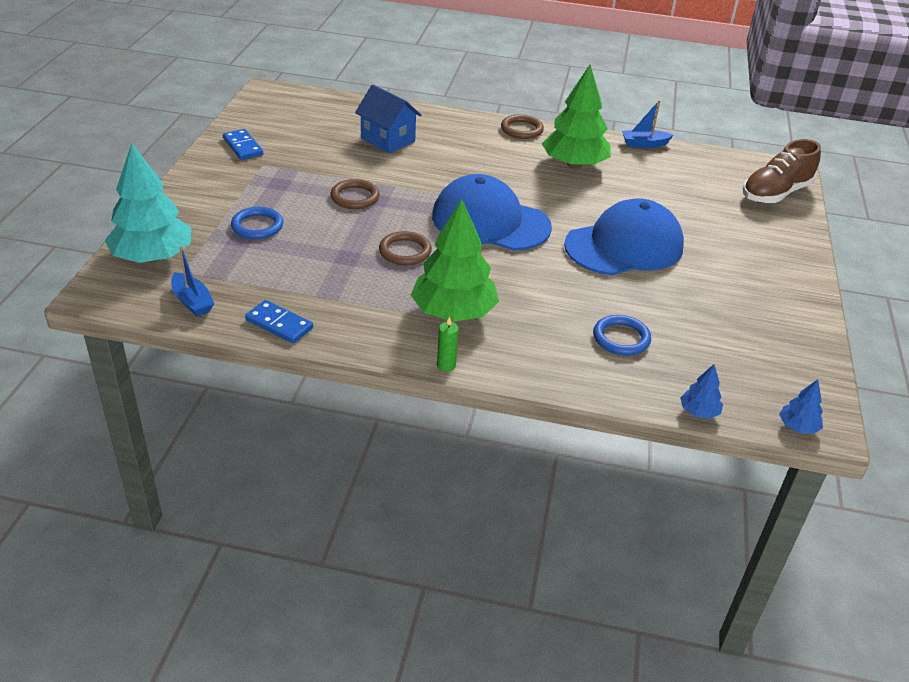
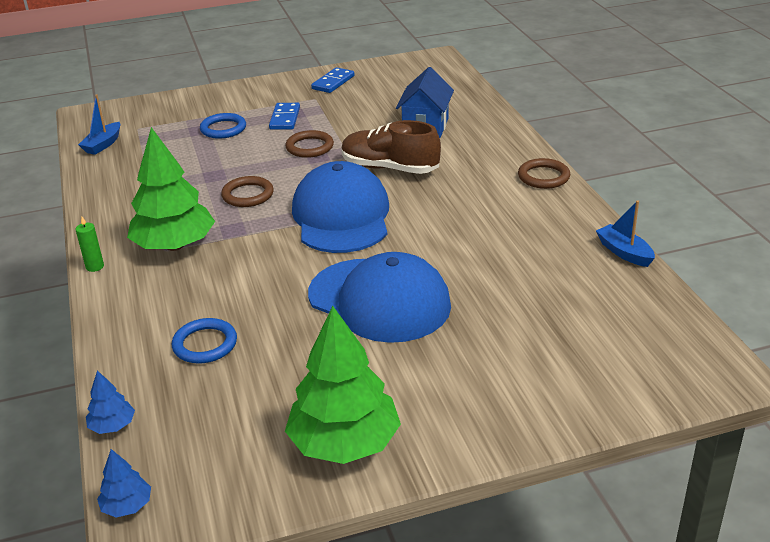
camera: 65 degrees right, 5 degrees down
(153, 257) = (146, 112): turquoise tree -> none
(279, 324) = (100, 183): blue domino -> blue domino (285, 118)
(574, 164) = (512, 225): green tree -> green tree (344, 443)
(775, 193) = (639, 378): brown shoe -> brown shoe (389, 168)

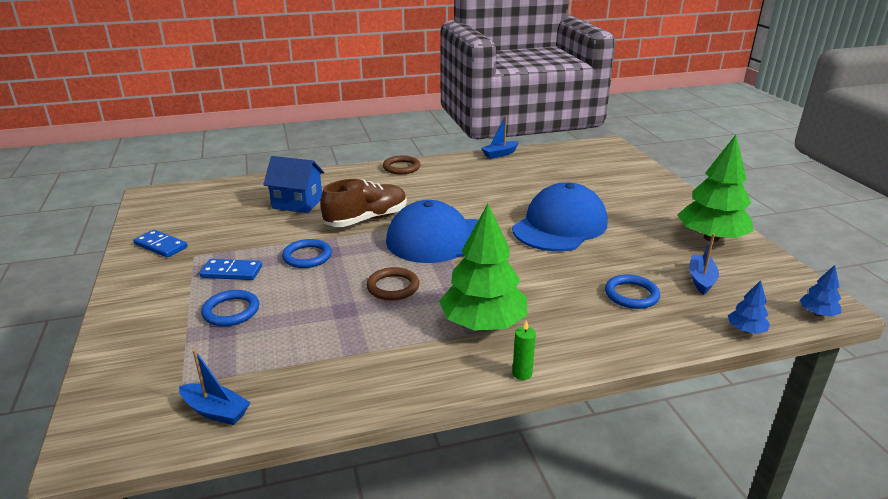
camera: 90 degrees left, 5 degrees down
(228, 409) = (701, 280): none -> blue boat
(309, 147) = (307, 256): brown ring -> blue ring
(389, 168) = (366, 219): brown shoe -> brown shoe turned 150 degrees counterclockwise

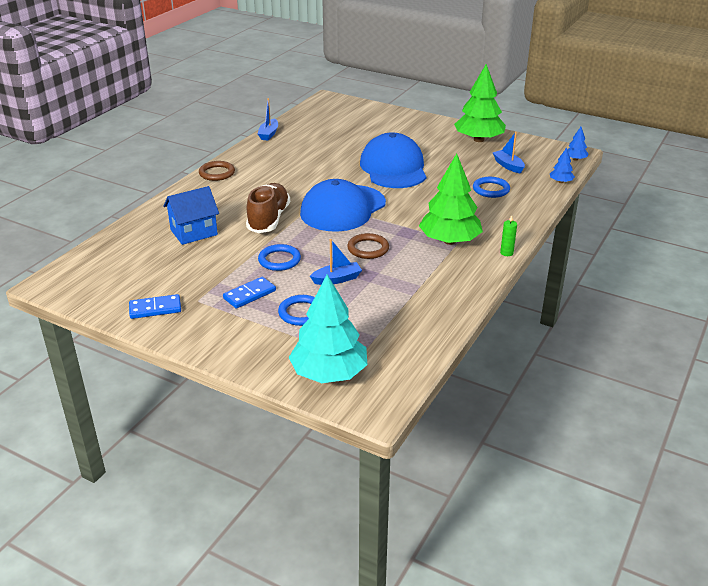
camera: 45 degrees left, 5 degrees up
(136, 381) = (329, 373): none -> turquoise tree
(215, 411) = (403, 355): blue boat -> blue boat (337, 279)

